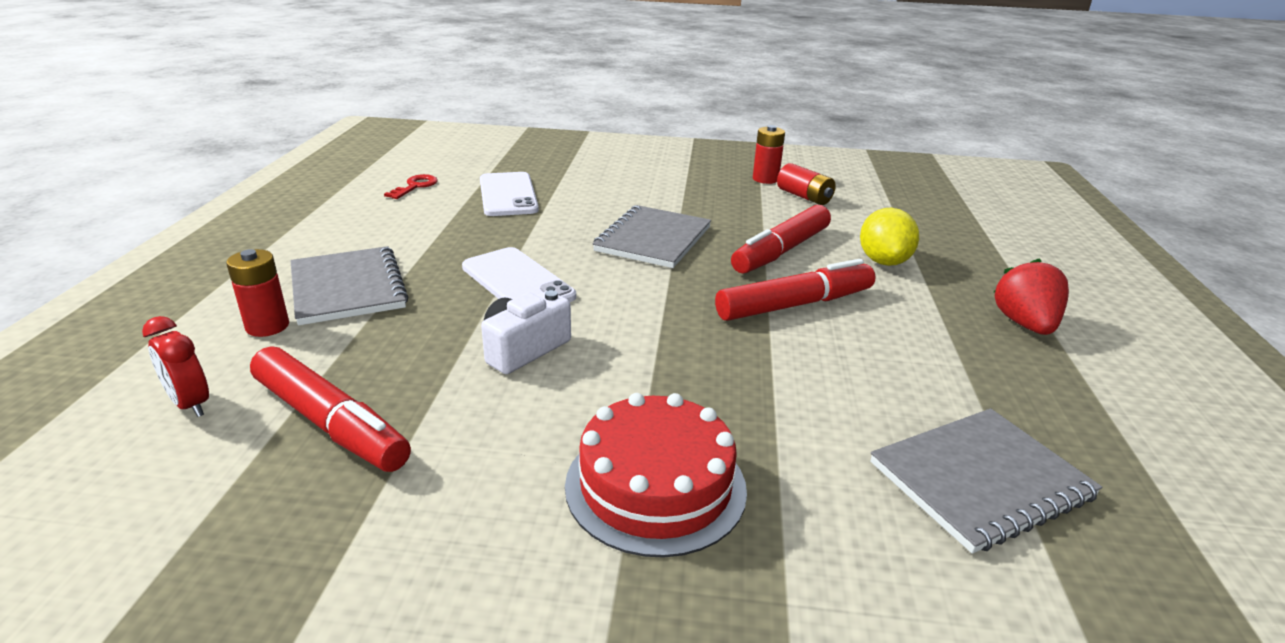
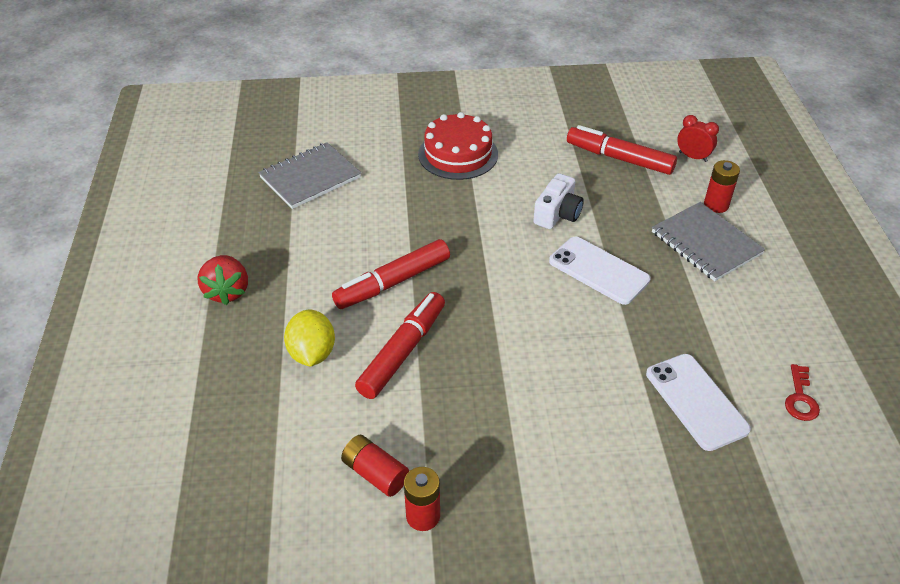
camera: 170 degrees right, 15 degrees up
(653, 239) = (519, 347): grey notebook -> none

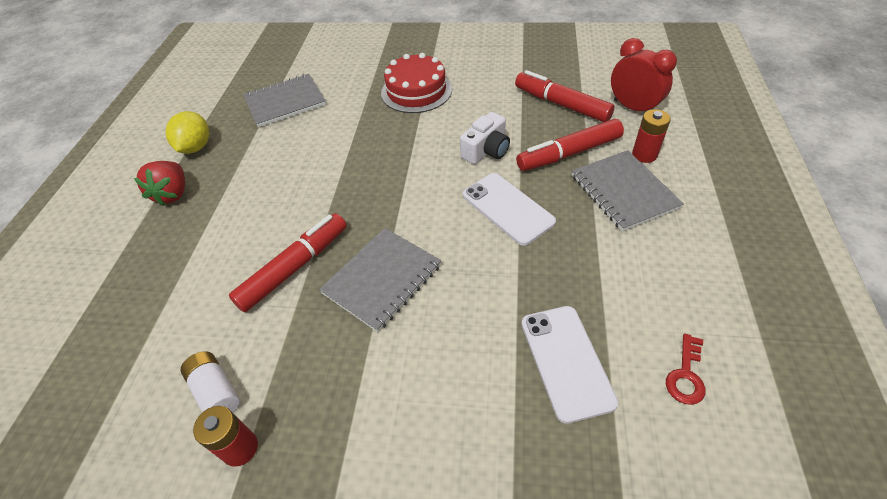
camera: 15 degrees right, 5 degrees up
(312, 353) = (215, 259): yellow lemon -> yellow lemon (196, 147)
(375, 473) = (216, 391): red battery -> white battery
(393, 282) = (313, 200): red marker -> red marker (569, 153)
(498, 352) = (382, 279): none -> grey notebook
(692, 157) = (633, 108): red clock -> red clock, size x1.56

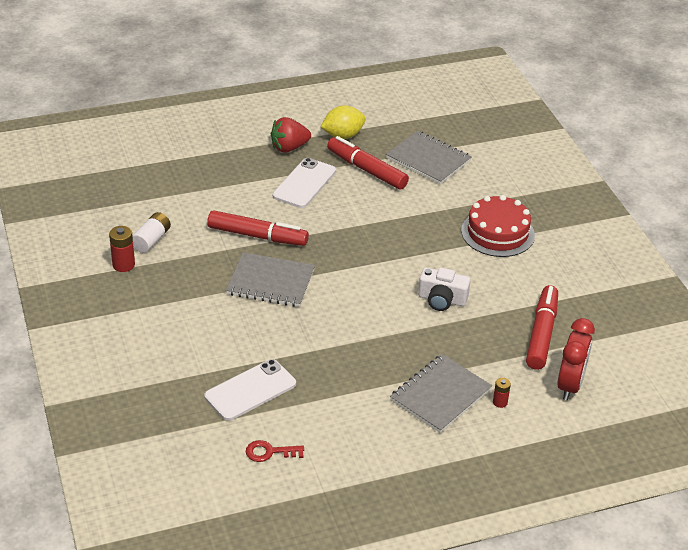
camera: 60 degrees right, 10 degrees down
(507, 208) = (379, 329): white phone -> white phone (304, 183)
(569, 153) = (470, 352): red marker -> red marker (366, 170)
(644, 155) = (500, 402): red battery -> red battery, size x0.61

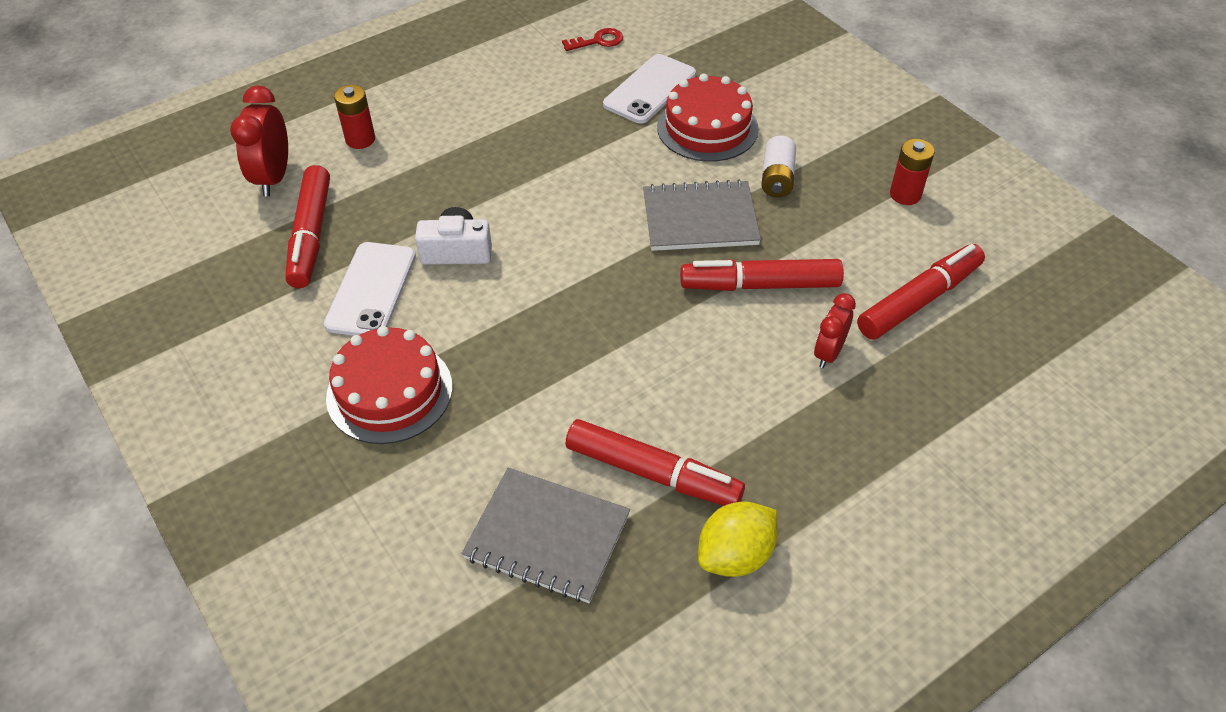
camera: 165 degrees right, 10 degrees up
(151, 240) = (900, 239): white battery -> white battery (777, 178)
(170, 207) = (919, 300): none -> red marker
(225, 345) = (707, 128): none -> red cake
(242, 195) = (828, 353): none -> red clock
(289, 148) = (817, 488): red strawberry -> none
(304, 183) = (745, 408): white phone -> white phone (371, 290)
(440, 395) = (432, 131): grey notebook -> none
(500, 402) = (360, 139): red battery -> red battery, size x1.65

